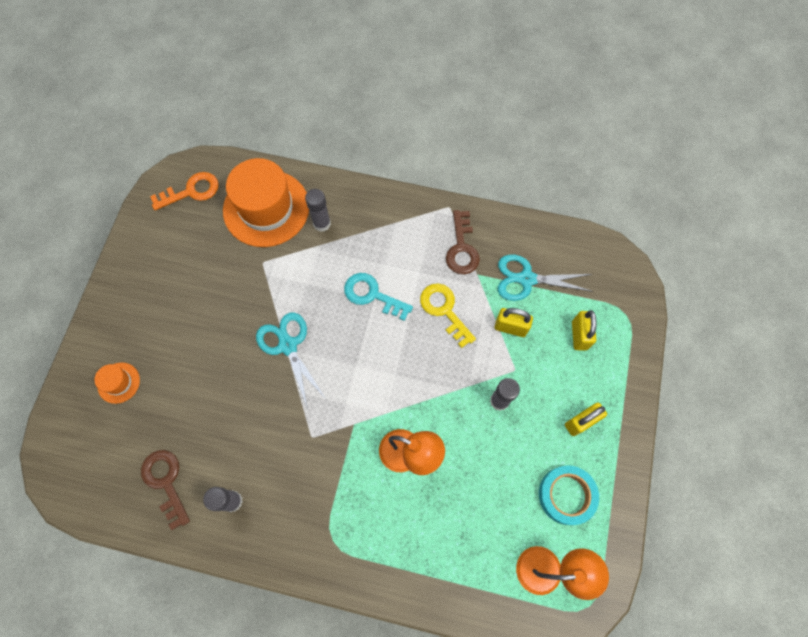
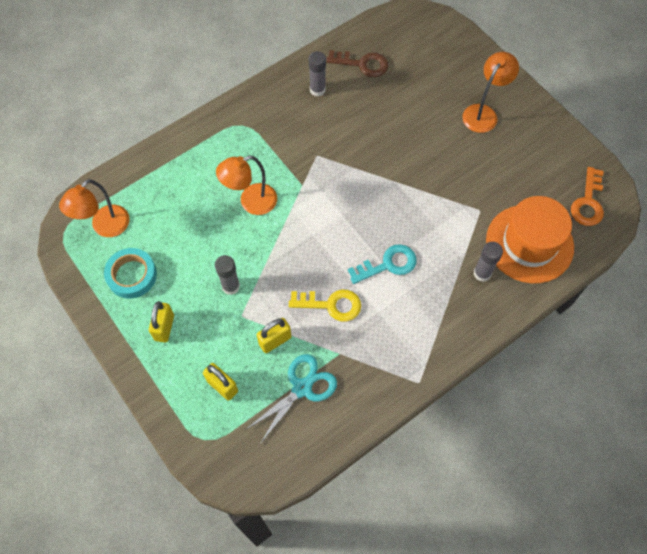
camera: 130 degrees right, 5 degrees down
(118, 383) = (455, 75): orange hat -> none
(150, 327) = (483, 113): none -> orange lamp
(288, 345) = (396, 183): turquoise scissors -> none
(462, 248) = (372, 360): brown key -> none

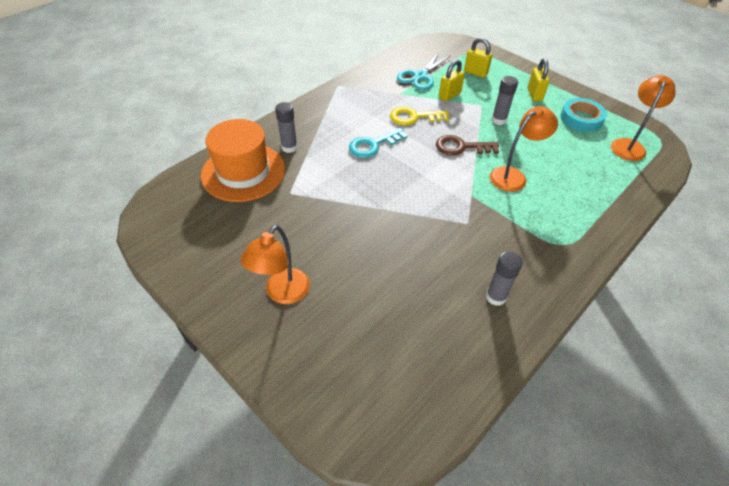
camera: 170 degrees right, 15 degrees down
(362, 64) = (450, 342): brown key -> brown key (461, 147)
(588, 202) = (176, 211): orange key -> none

